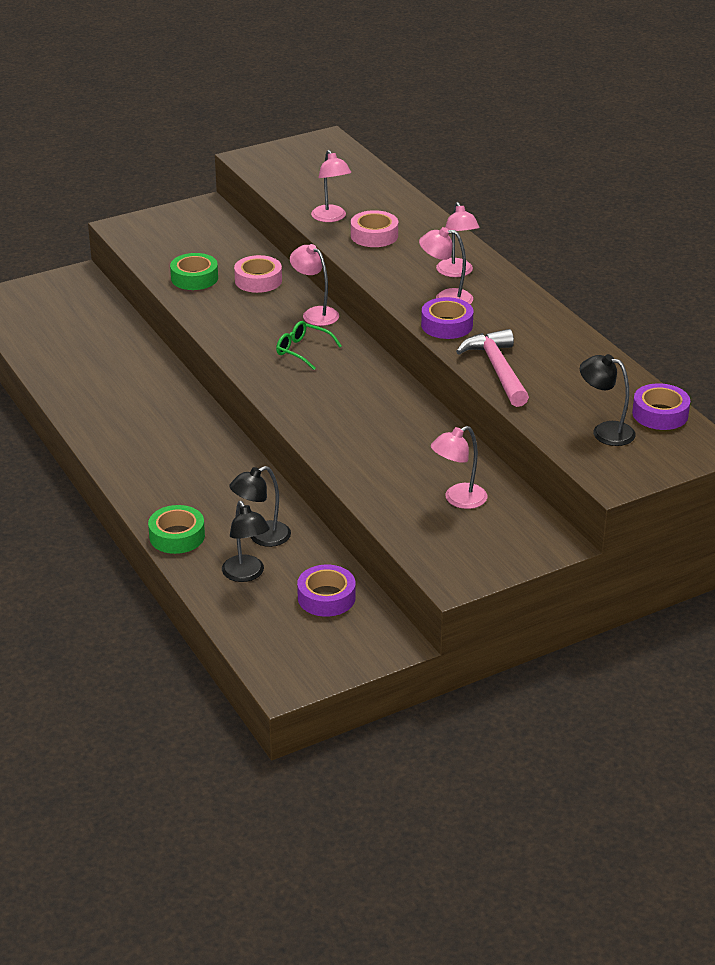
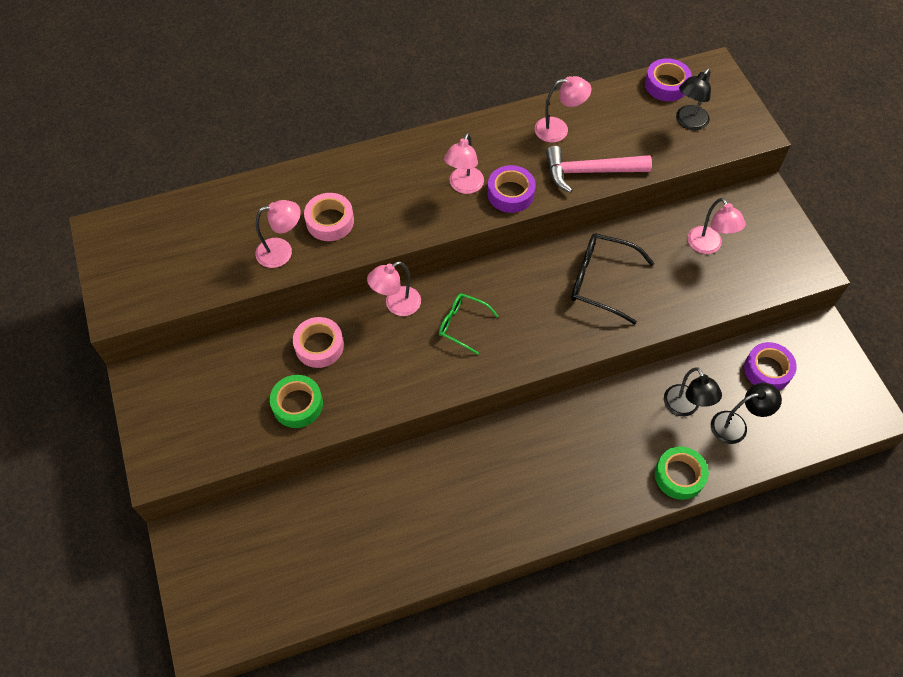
camera: 80 degrees left, 25 degrees up
(302, 350) = (462, 324): green glasses -> green glasses turned 75 degrees clockwise
(382, 428) = (600, 281): none -> black glasses
(456, 272) = (418, 170): pink lamp -> pink lamp (558, 129)

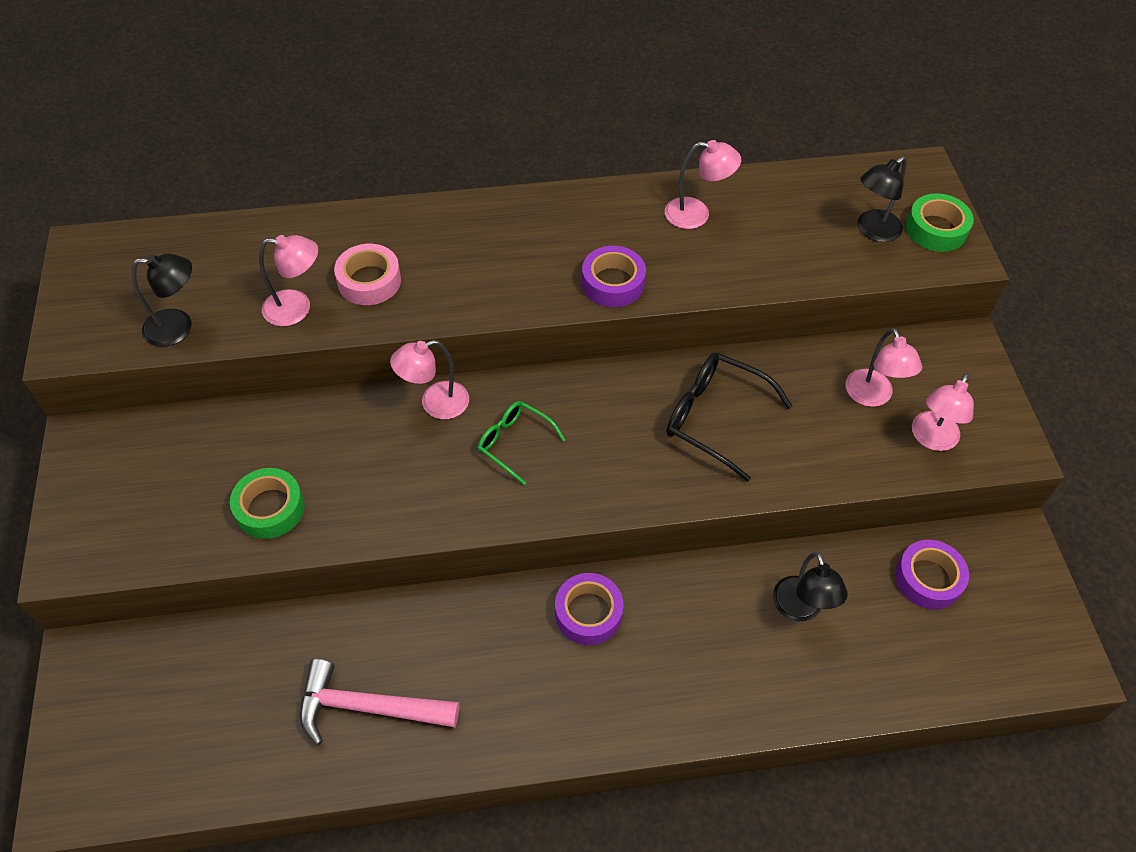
camera: 10 degrees right, 5 degrees down
(319, 346) = (320, 438): pink tape -> none
(464, 186) = (554, 265): pink lamp -> pink lamp (931, 439)
(589, 172) = (724, 272): pink hammer -> pink hammer (367, 707)
(666, 85) = (853, 181): purple tape -> purple tape (588, 613)
(679, 475) = (772, 702): green tape -> green tape (936, 229)
(736, 425) = (868, 647): black lamp -> black lamp (178, 327)

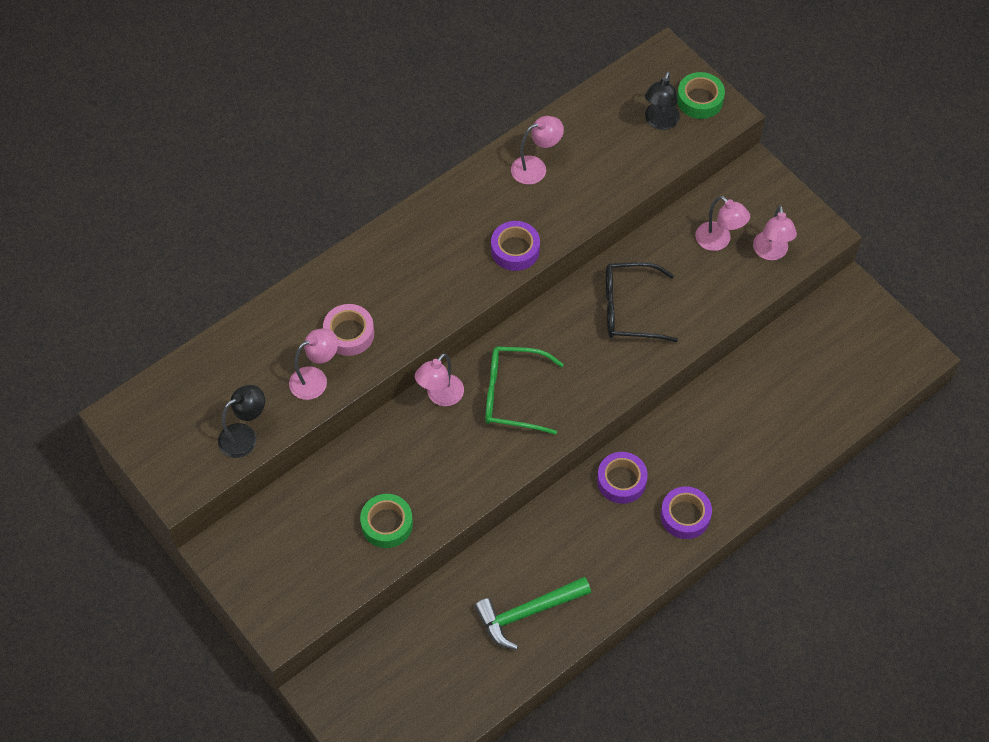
camera: 30 degrees left, 5 degrees up
(367, 707) = (527, 613): pink hammer -> green hammer
(514, 443) = (512, 395): green glasses -> green glasses, size x1.59
(800, 609) = (748, 407): black lamp -> none
(928, 579) = (812, 345): purple tape -> purple tape (685, 516)

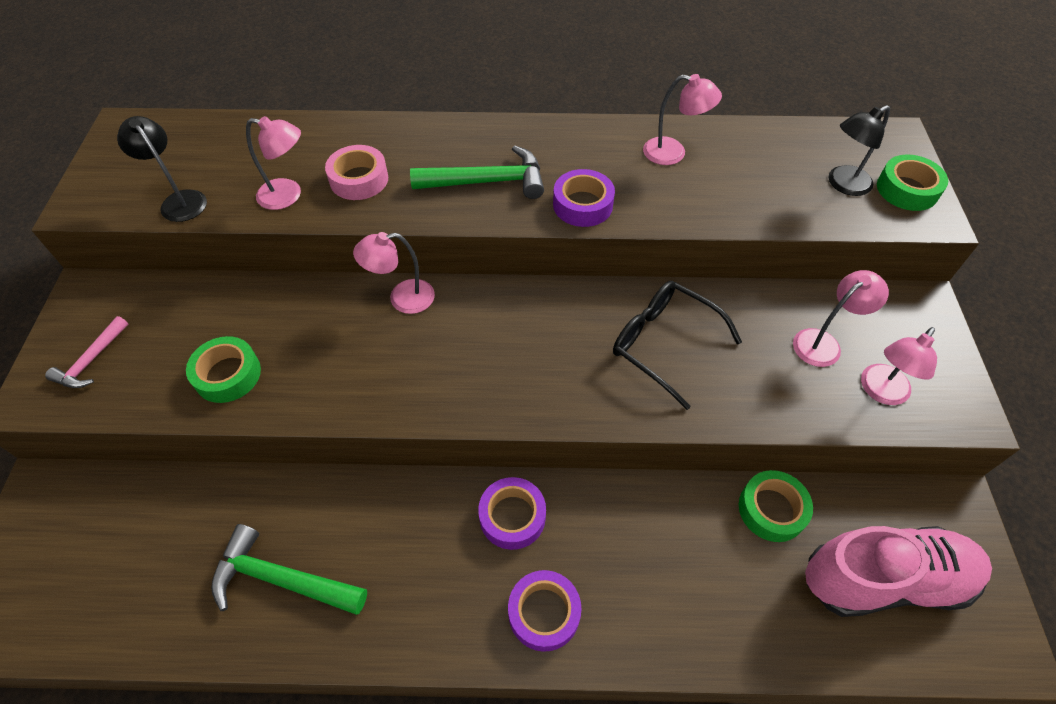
camera: 40 degrees right, 5 degrees down
(245, 436) = (179, 200): black lamp -> black lamp turned 135 degrees counterclockwise
(287, 583) = (91, 361): none -> pink hammer
(437, 275) = (488, 181): none -> green hammer
(512, 395) = (467, 343): green glasses -> none
(718, 241) = (823, 343): pink lamp -> pink lamp turned 120 degrees counterclockwise
(758, 367) = (771, 509): none -> green tape
(841, 363) = (885, 579): none -> pink shoe

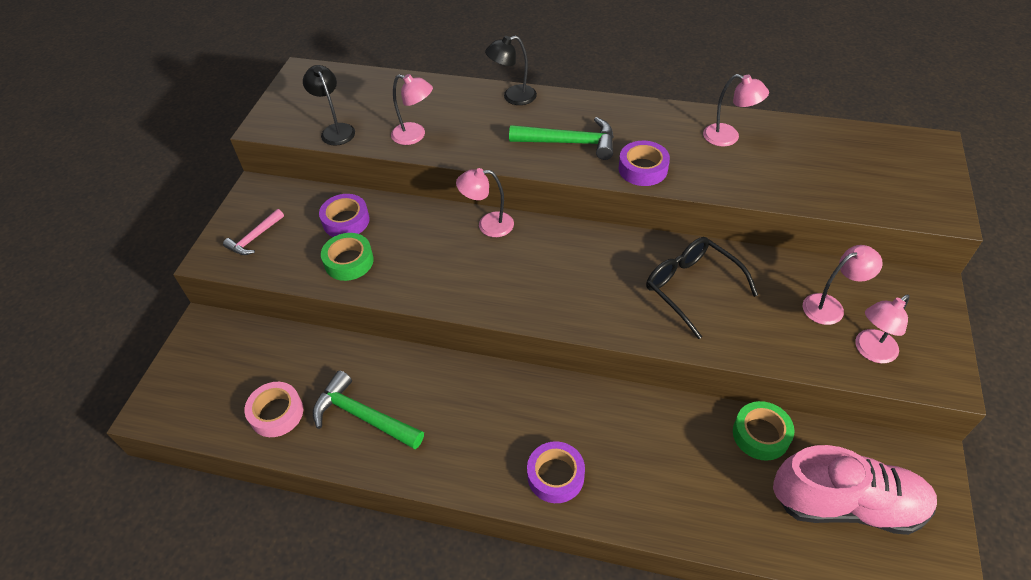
camera: 15 degrees right, 5 degrees down
(359, 179) = (470, 130): pink tape -> pink tape (276, 413)
(512, 517) = (545, 403): purple tape -> purple tape (346, 221)
(843, 184) = (871, 179): black lamp -> black lamp (513, 97)
(907, 189) = (929, 189): green tape -> none

